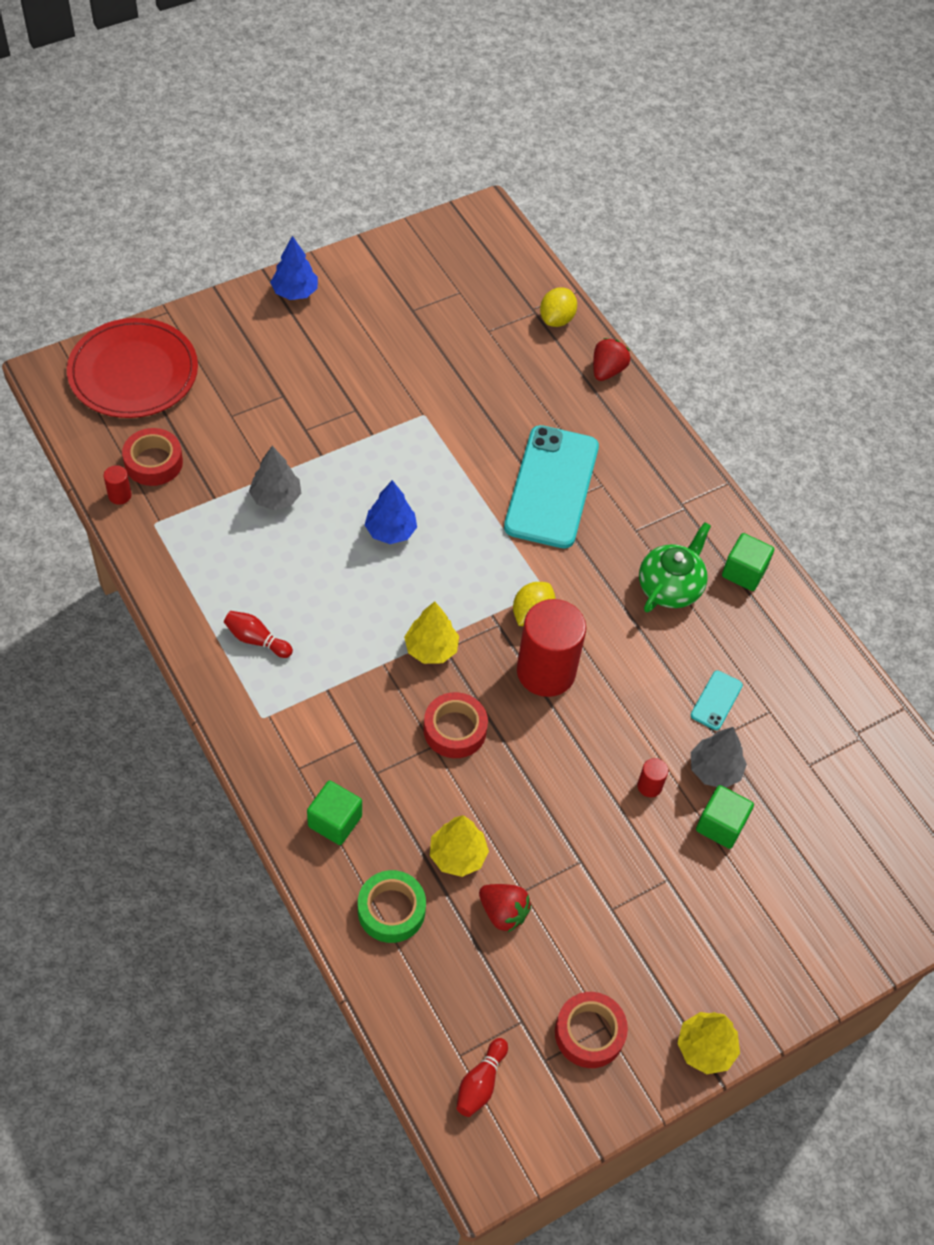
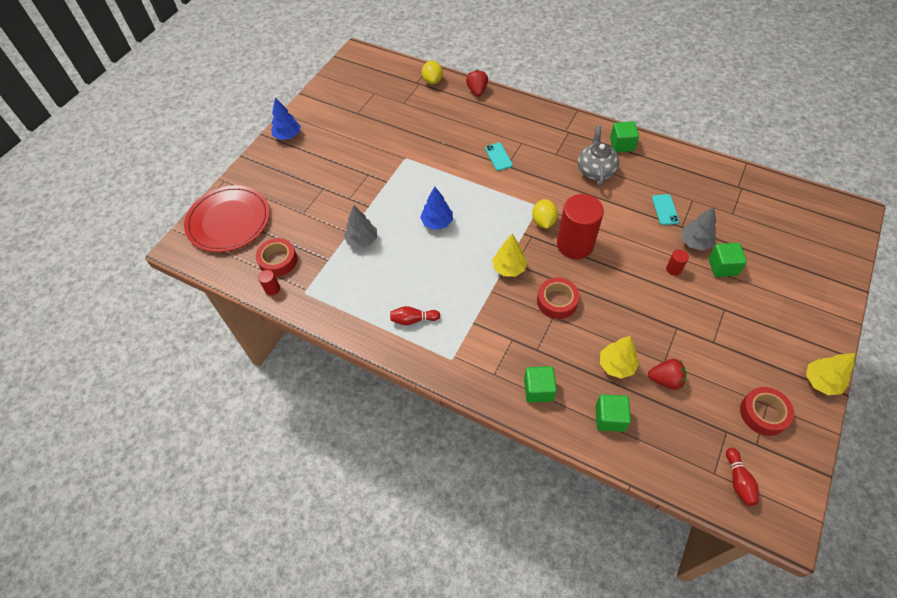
camera: 25 degrees left, 0 degrees up
(391, 910) = (609, 418): green tape -> green cube
(551, 487) = (498, 157): turquoise phone -> turquoise phone, size x0.42
(670, 587) = (595, 170): green teapot -> grey teapot

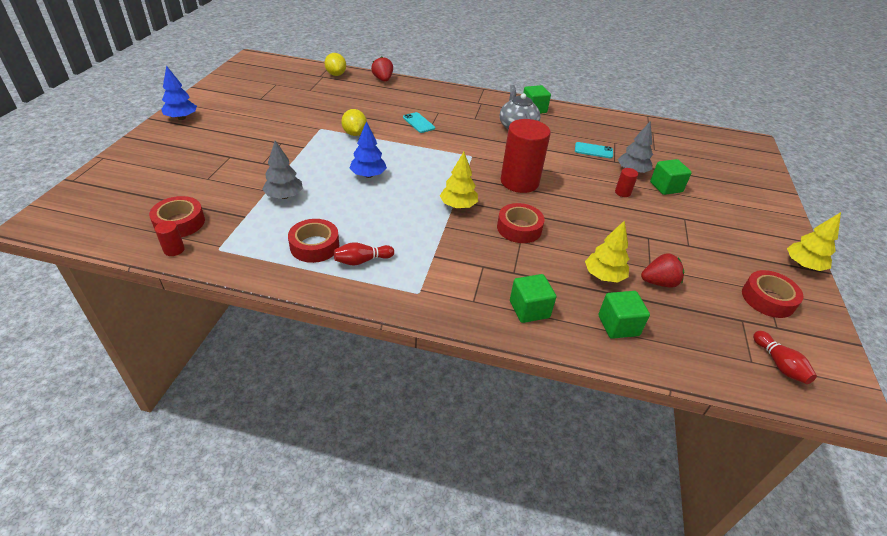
camera: 20 degrees left, 15 degrees down
(229, 221) = (110, 192): red plate -> none
(378, 299) = (314, 246): none -> red tape
(543, 221) = (481, 167): yellow lemon -> yellow lemon (354, 133)
(665, 209) = (593, 150): turquoise phone -> turquoise phone turned 60 degrees counterclockwise

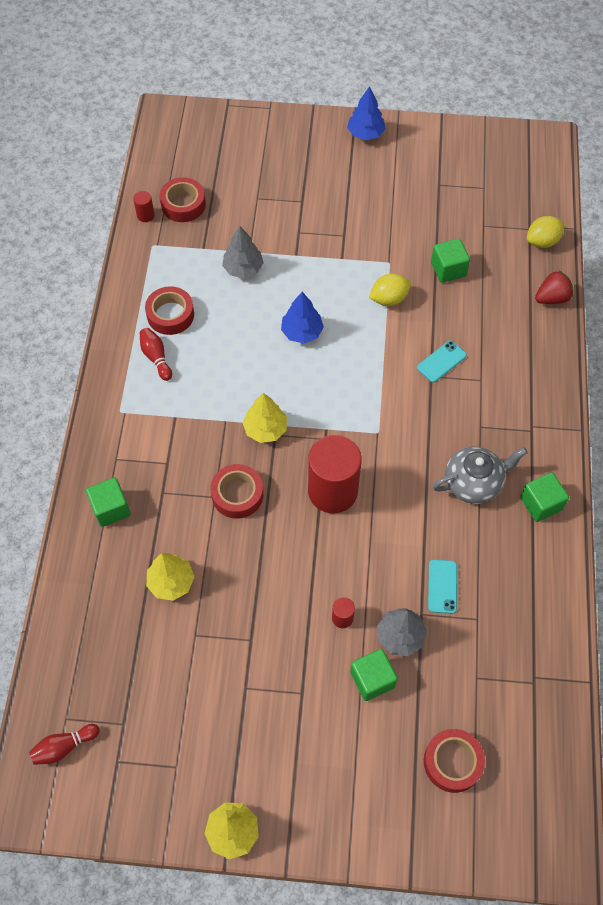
camera: 85 degrees right, 20 degrees up
(618, 325) = (99, 591): green cube -> green cube (448, 269)
(659, 282) = (170, 641): red strawberry -> none
(768, 299) = (161, 764): red tape -> red tape (452, 762)

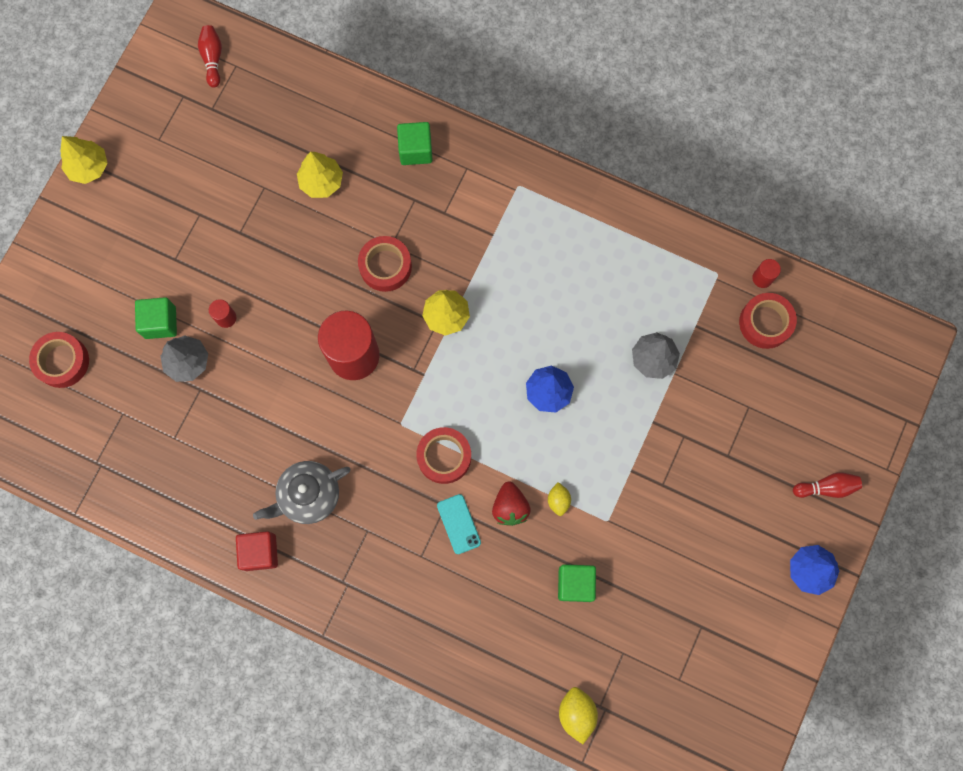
camera: 110 degrees right, 15 degrees up
(156, 357) = (569, 237): red bowling pin -> red bowling pin (826, 487)
(170, 315) = (618, 266): red tape -> red tape (444, 456)
(389, 299) = (558, 500): yellow lemon -> yellow lemon, size x0.64
(442, 586) = (217, 419): turquoise phone -> none
(473, 483) = (308, 495): grey teapot -> grey teapot turned 60 degrees clockwise
(540, 504) = (260, 552): green cube -> red cube
(552, 298) = (495, 685): red strawberry -> red strawberry (510, 507)

